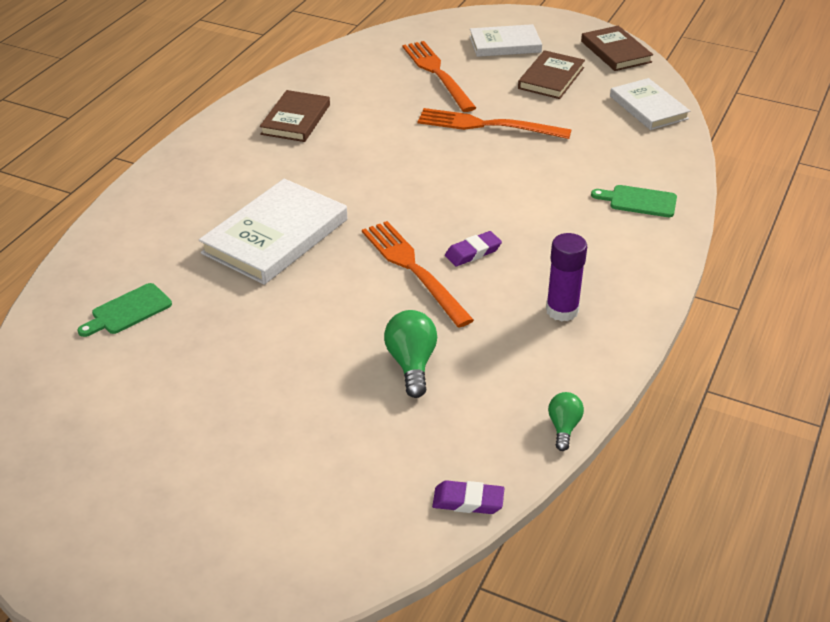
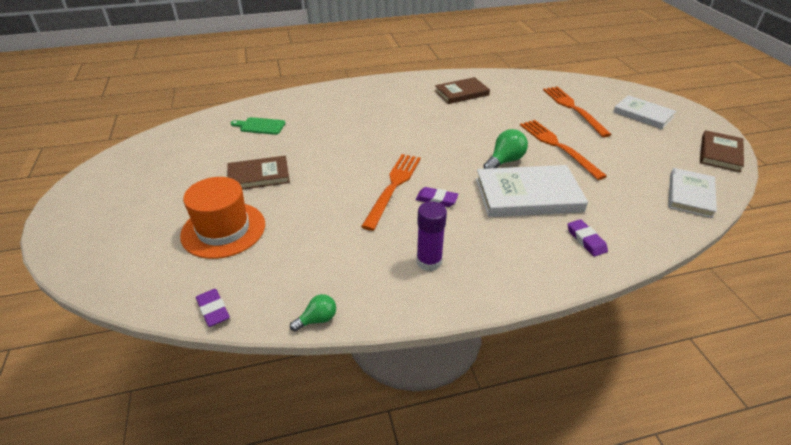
camera: 50 degrees right, 0 degrees up
(275, 236) = (363, 134): white book -> white book (528, 195)
(329, 438) = (223, 230): none -> orange hat
(412, 364) = (312, 227): green light bulb -> green light bulb (505, 161)
(437, 73) = (573, 109): orange fork -> orange fork turned 45 degrees counterclockwise
(551, 78) = (644, 144): brown book -> brown book (259, 176)
(639, 201) = (586, 240): green cutting board -> purple eraser

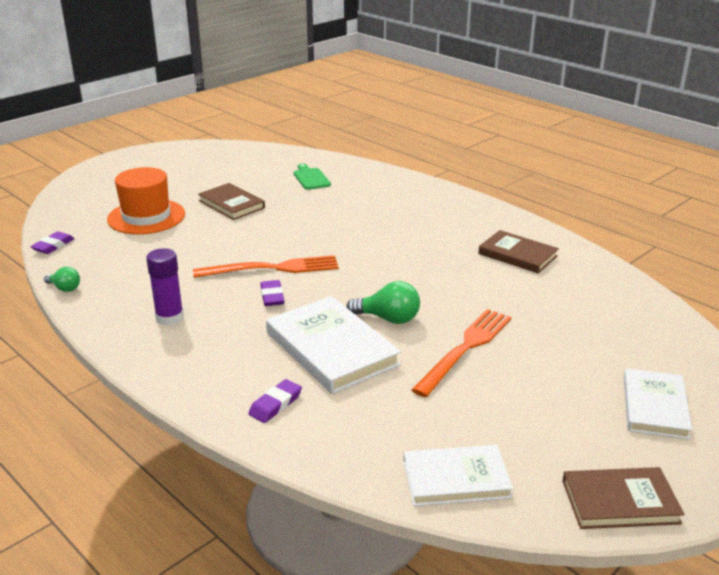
camera: 60 degrees right, 10 degrees down
(573, 109) = (587, 342): orange fork -> none

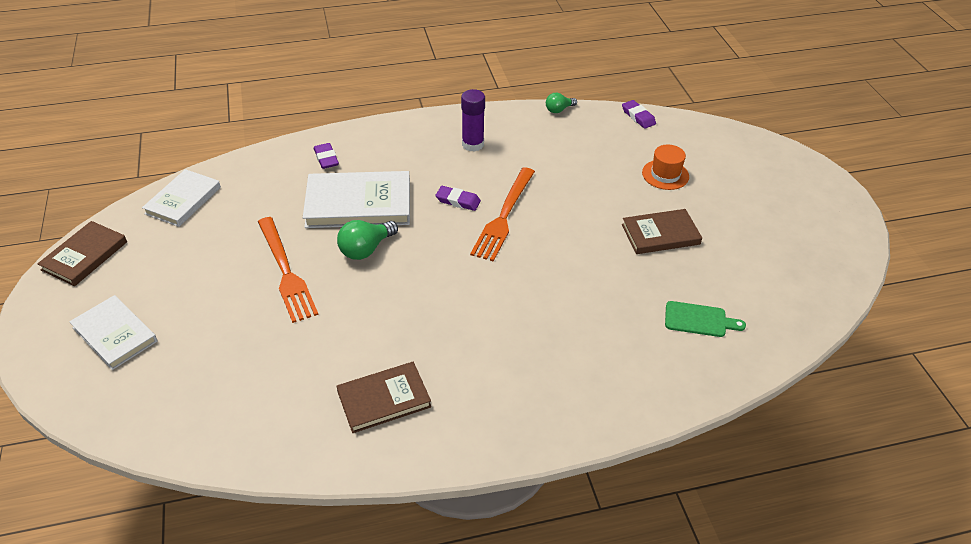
camera: 120 degrees right, 15 degrees up
(146, 217) = (665, 174): orange hat -> orange hat, size x0.60

